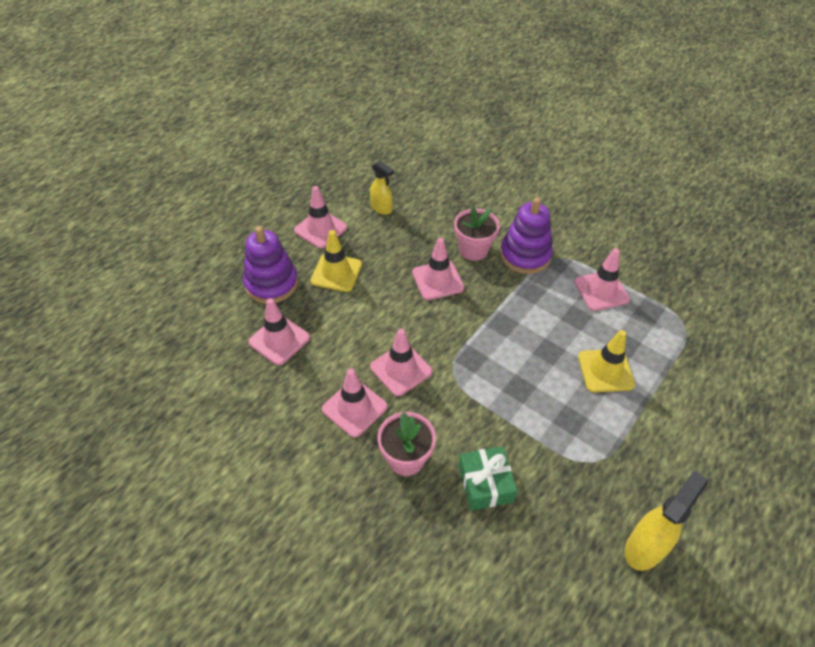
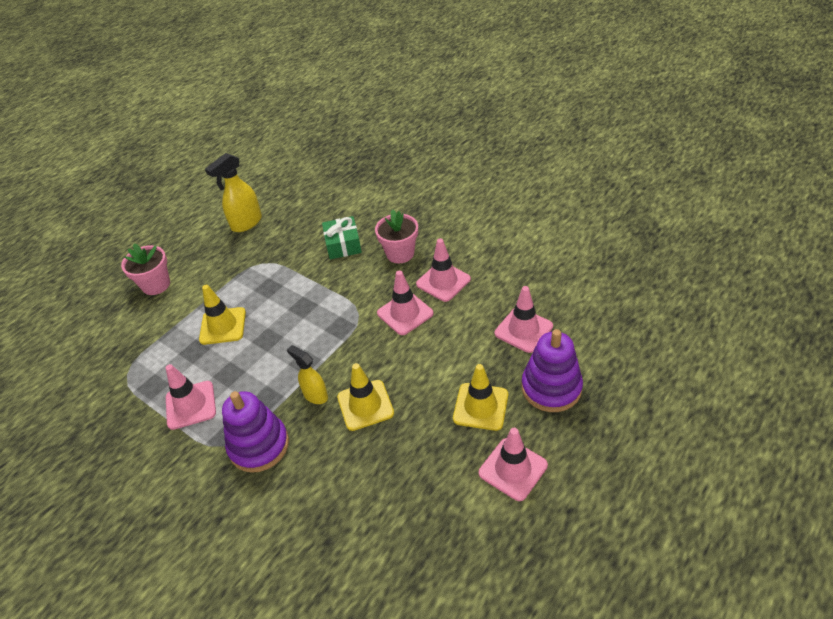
camera: 175 degrees left, 5 degrees down
(381, 208) = (435, 511): yellow spray bottle -> yellow spray bottle (315, 395)
(437, 280) = (365, 405): pink traffic cone -> yellow traffic cone
(473, 250) = (319, 449): pink flower pot -> pink flower pot (156, 285)

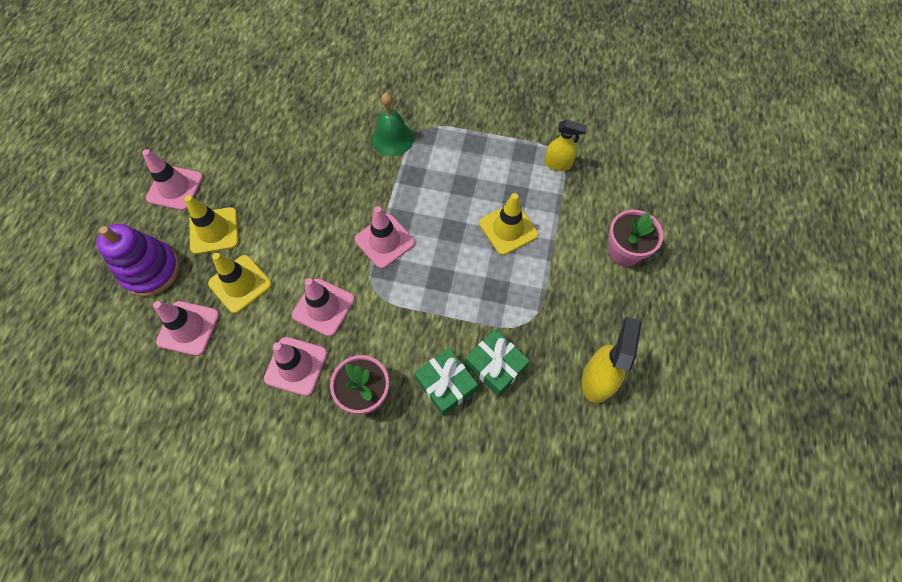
camera: 150 degrees right, 20 degrees up
(191, 405) = (475, 149): pink traffic cone -> pink traffic cone (384, 241)
(259, 446) = (392, 138): purple stacking toy -> green bell
(303, 245) = (495, 366): none -> green gift
(315, 395) = (370, 192): yellow spray bottle -> yellow spray bottle (558, 164)
(365, 405) = (319, 198): yellow traffic cone -> yellow traffic cone (240, 284)

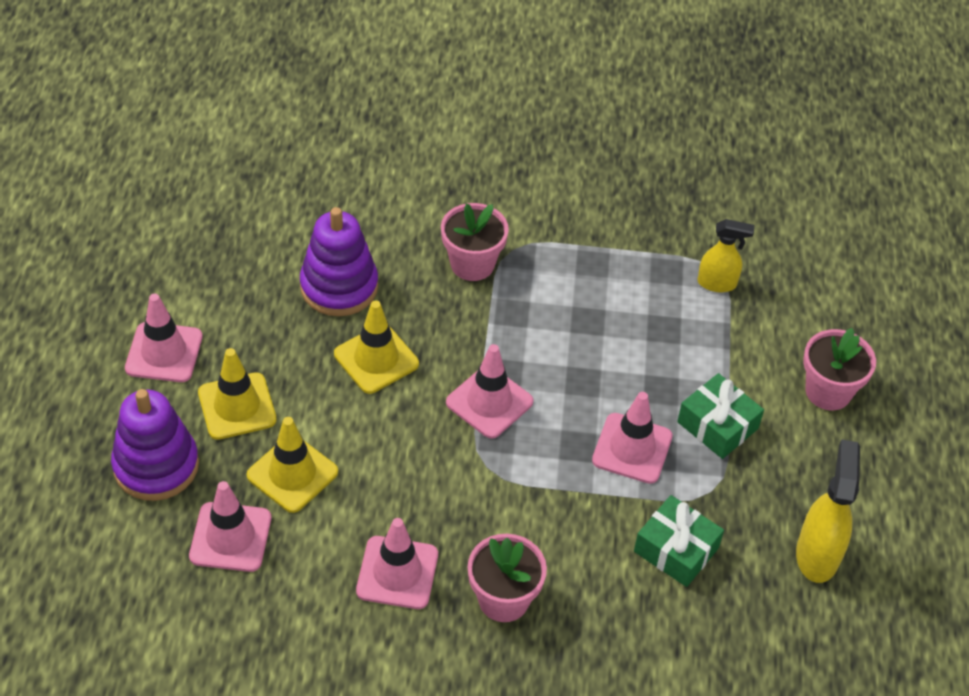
camera: 10 degrees left, 15 degrees down
(300, 149) = (339, 287): none -> purple stacking toy
(323, 307) = (420, 495): pink traffic cone -> pink traffic cone (632, 448)
(392, 138) = (472, 264): green bell -> pink flower pot
(446, 384) = (612, 578): green gift -> green gift (717, 425)
(508, 229) = (662, 373): yellow traffic cone -> yellow traffic cone (376, 359)

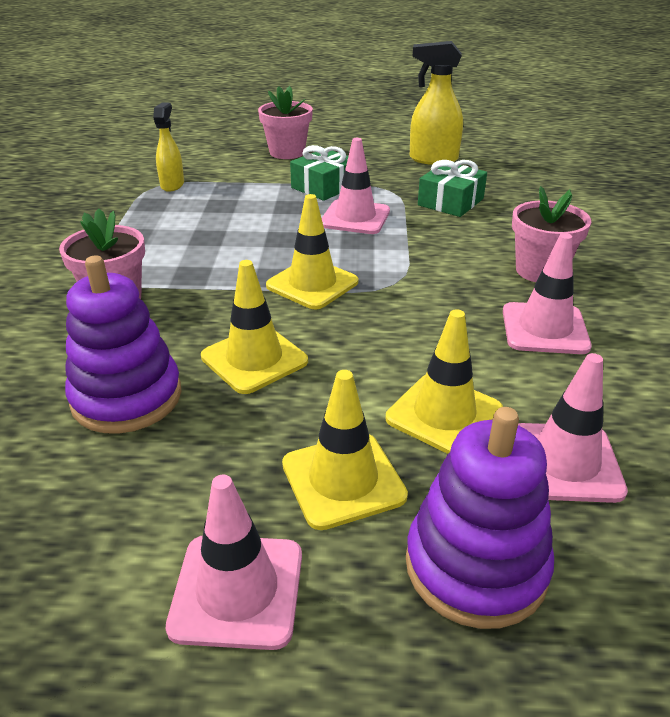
camera: 90 degrees left, 15 degrees down
(489, 402) = (312, 284): pink traffic cone -> yellow traffic cone

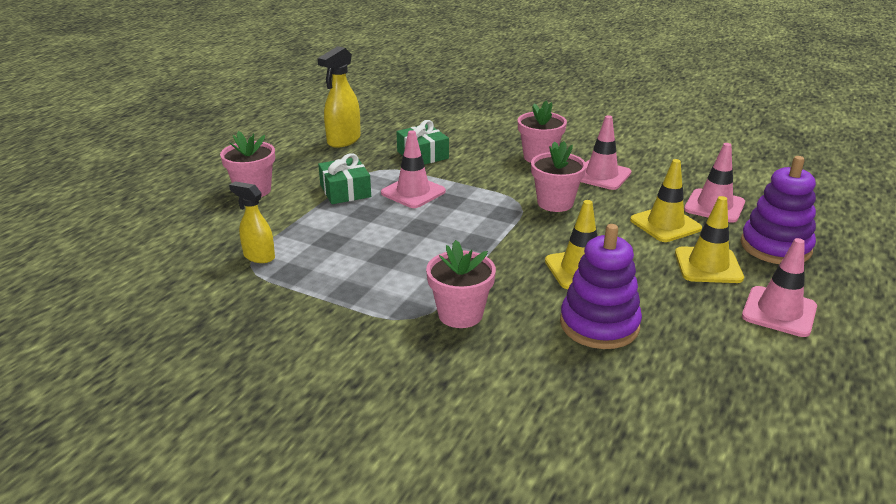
camera: 65 degrees left, 5 degrees down
(312, 284) = (499, 230): yellow traffic cone -> none
(418, 307) = (555, 203): none -> pink flower pot

